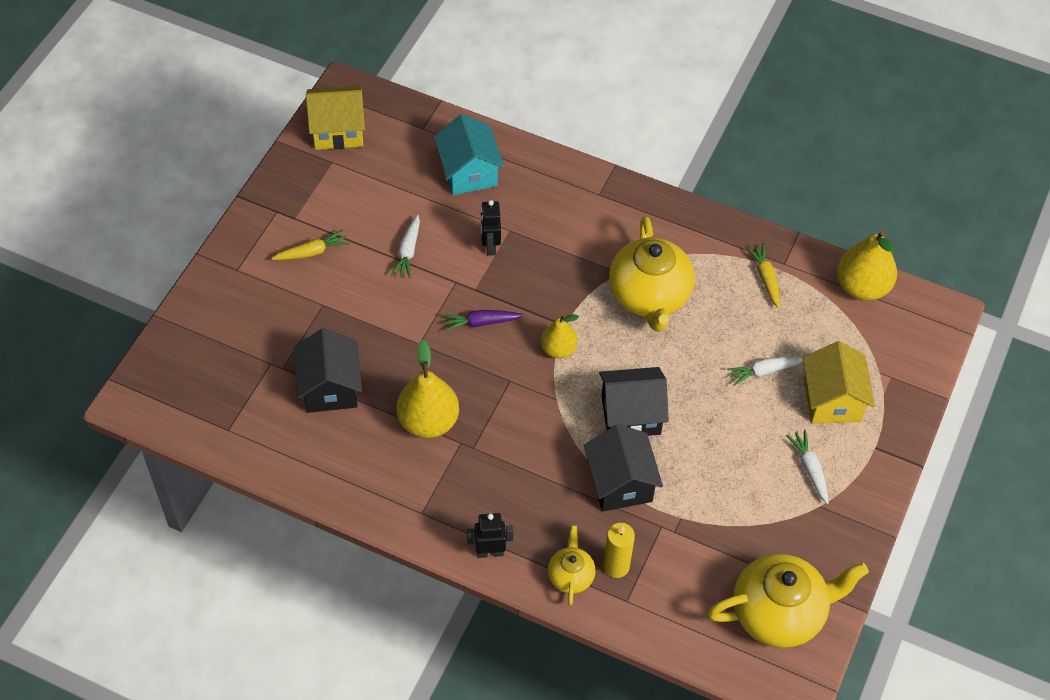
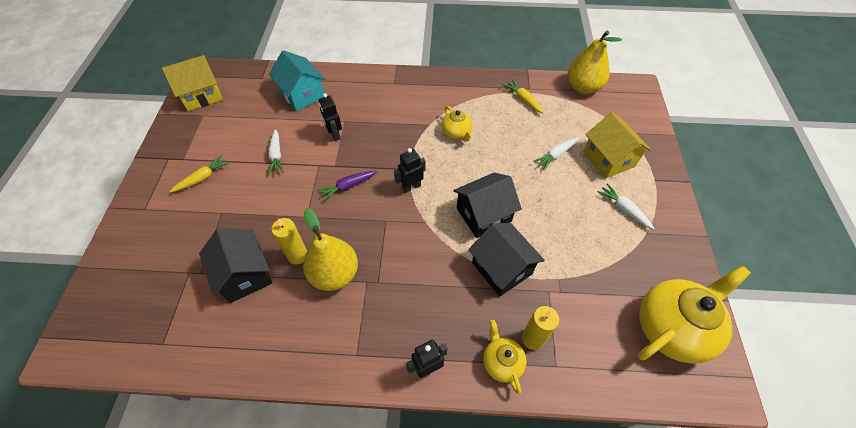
camera: 20 degrees left, 0 degrees up
(394, 386) = (297, 255): none -> yellow candle
(558, 349) = (411, 187): yellow pear -> black robot
(649, 296) = (456, 133): yellow teapot -> yellow teapot, size x0.51

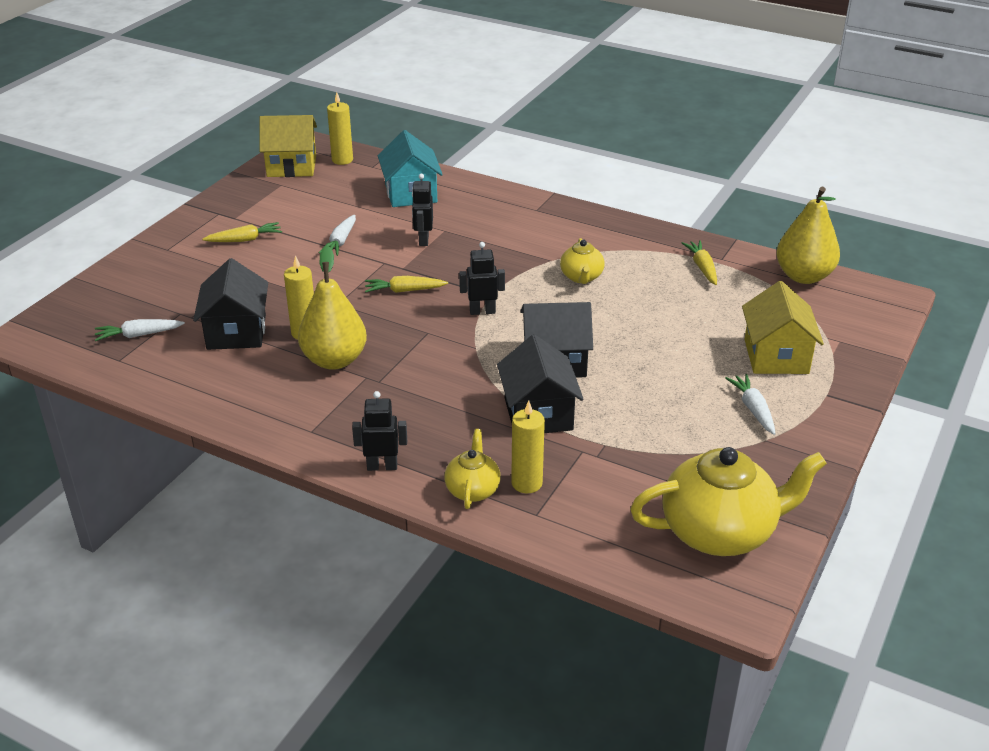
camera: 25 degrees right, 20 degrees down
(236, 78) = (342, 160): none -> yellow candle
(347, 187) = (404, 291): purple carrot -> yellow carrot
(556, 155) = (701, 333): white carrot -> white carrot (139, 335)

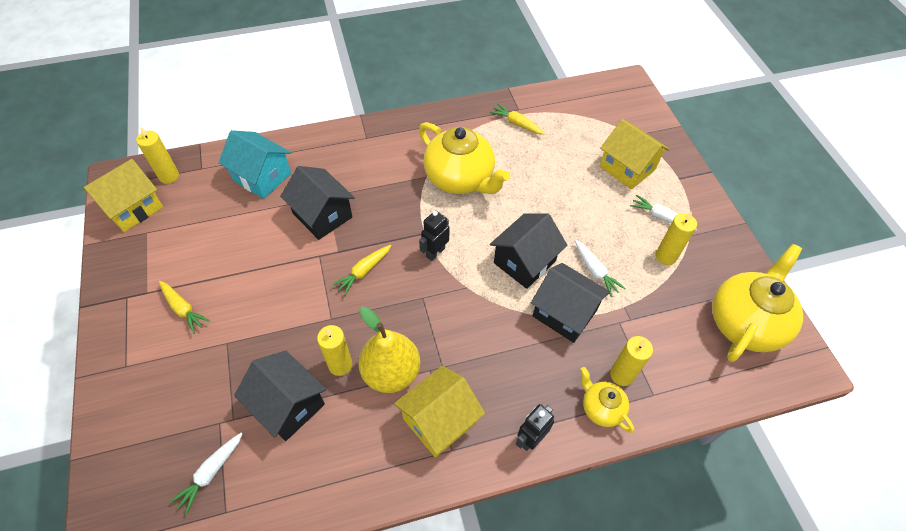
camera: 45 degrees left, 20 degrees up
(245, 240) = (183, 309): yellow carrot -> yellow carrot turned 105 degrees clockwise
(328, 409) = (439, 420): none -> yellow house
(340, 241) = (263, 258): white carrot -> white carrot (595, 271)
(423, 240) = (322, 215): black robot -> black house
(581, 277) = (460, 179): yellow teapot -> yellow teapot, size x1.98
(710, 438) = (666, 256): none -> yellow candle
(803, 276) = (573, 95): yellow pear -> none

